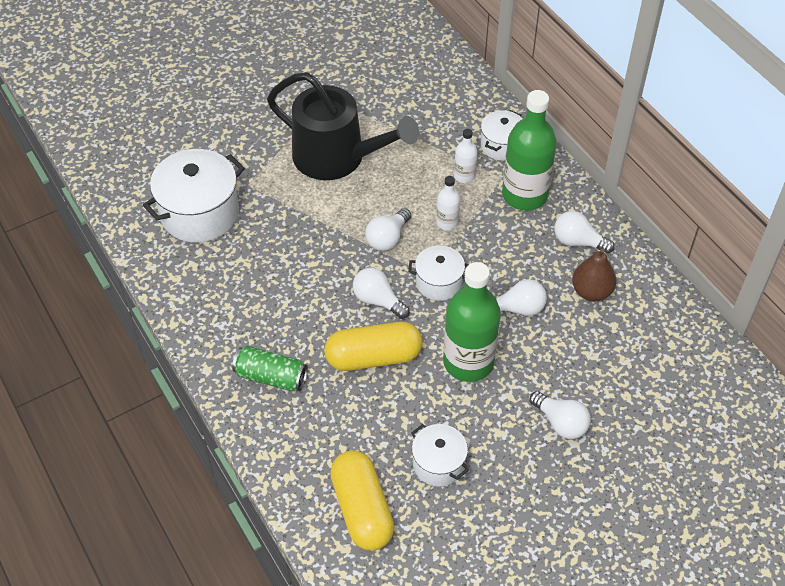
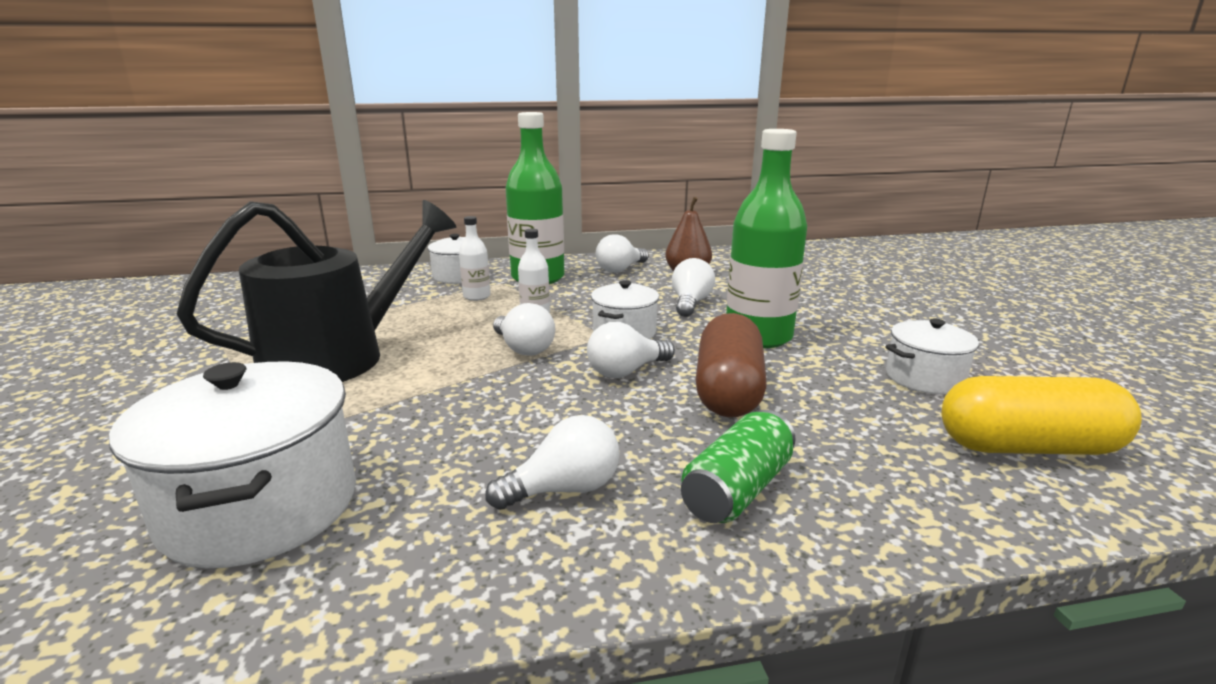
camera: 70 degrees left, 30 degrees down
(373, 357) = (728, 390): yellow capsule -> brown capsule
(560, 423) = (856, 309): white light bulb -> white light bulb (564, 489)

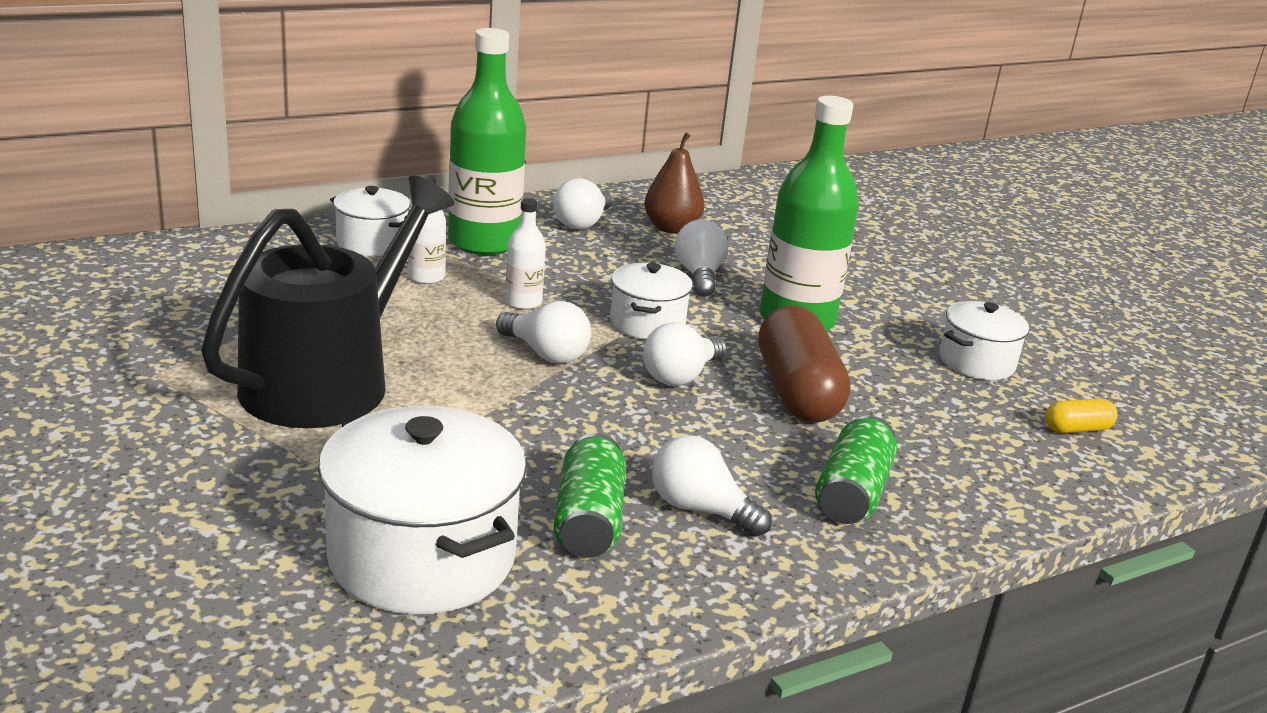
camera: 20 degrees left, 5 degrees up
(446, 488) = (589, 519): none -> green can
(564, 489) = (700, 509): white light bulb -> white light bulb turned 105 degrees counterclockwise
(1027, 447) = (1077, 429): yellow capsule -> yellow capsule, size x0.46

